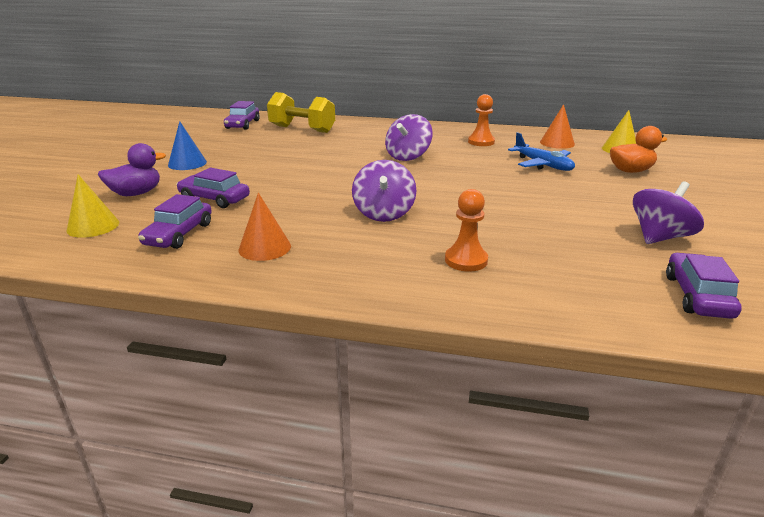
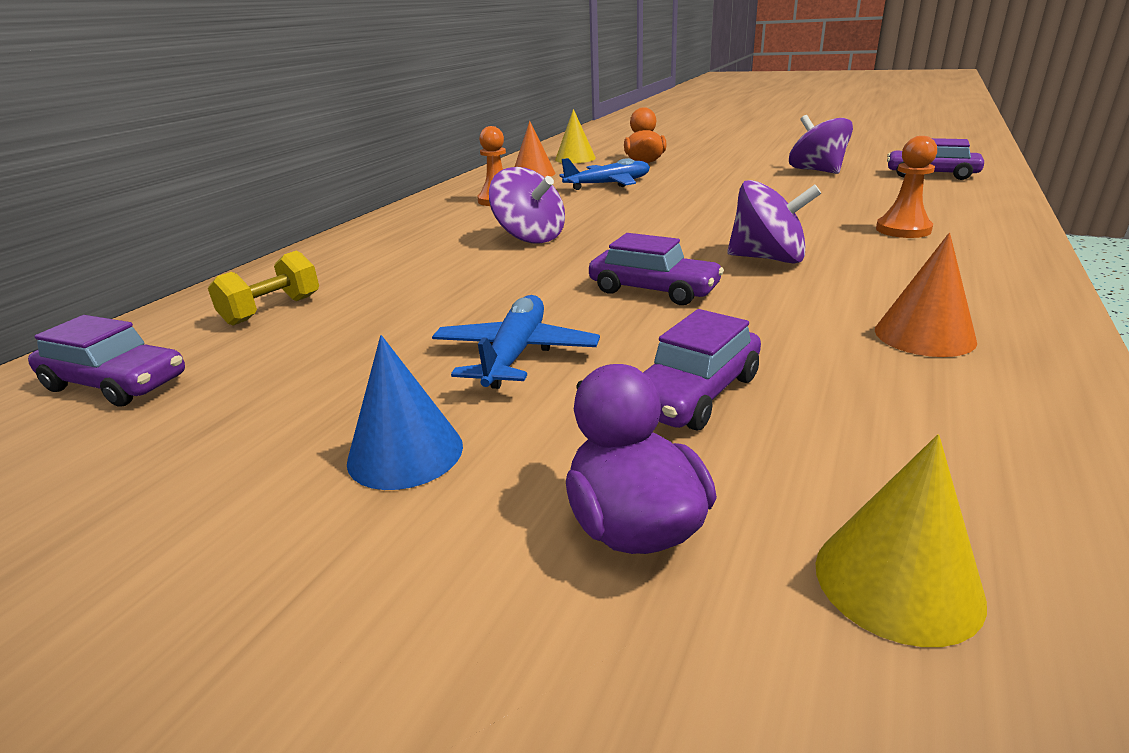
camera: 75 degrees left, 0 degrees up
(179, 234) = (901, 423): purple car -> purple car (653, 290)
(255, 169) = (515, 354): none -> blue plane
(302, 129) = (272, 310): yellow dumbbell -> yellow dumbbell, size x0.61

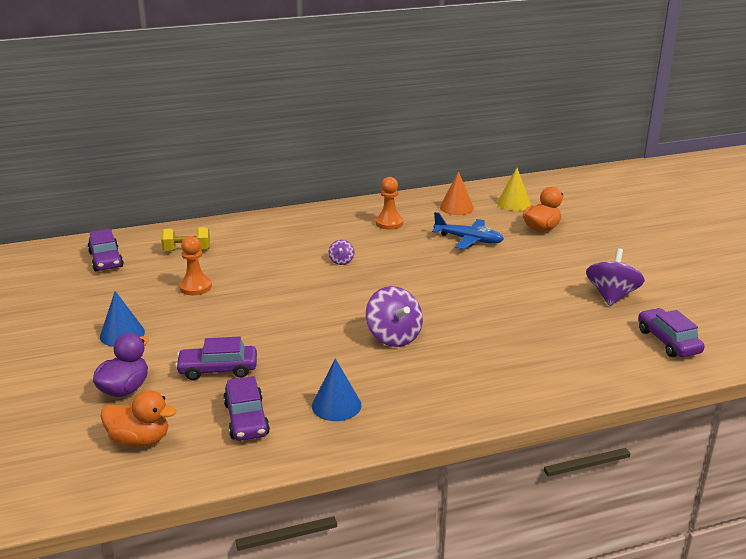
camera: 45 degrees right, 0 degrees up
(515, 354) = (209, 320): blue plane -> none
(530, 237) = (341, 261): purple spinning top -> purple spinning top, size x0.49
(653, 290) = (311, 322): purple car -> purple car (246, 419)
(897, 581) = (140, 440): yellow cone -> orange duck
(903, 230) = (503, 362): orange pawn -> orange pawn (195, 287)
(924, 335) = (336, 405): orange cone -> blue cone

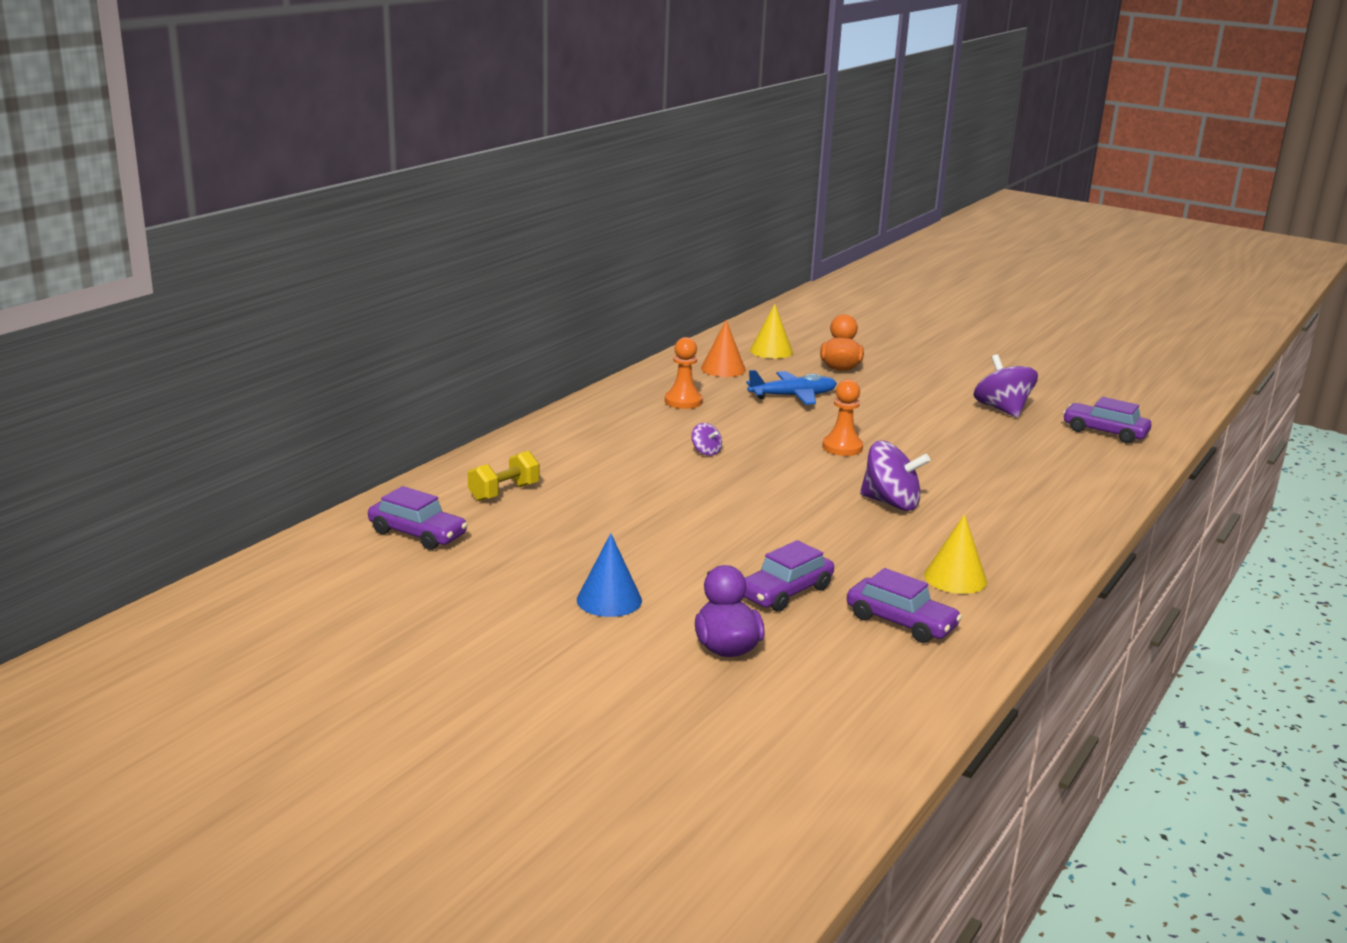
camera: 40 degrees left, 5 degrees down
(140, 440) = (839, 683): orange duck -> none
(195, 287) = (596, 526): orange pawn -> orange pawn (842, 447)
(336, 405) = (955, 578): blue cone -> yellow cone

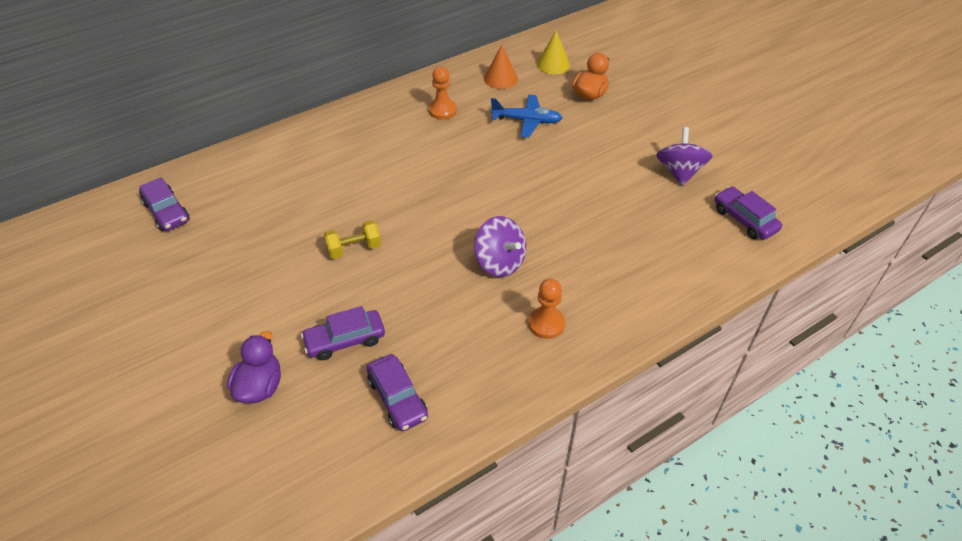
camera: 25 degrees right, 25 degrees up
(504, 492) = (249, 183): yellow dumbbell -> yellow dumbbell (354, 248)
(609, 600) = (227, 313): blue cone -> none
(706, 451) = (414, 171): purple spinning top -> none
(842, 447) = (515, 189): orange pawn -> orange pawn (546, 324)
(955, 578) = (477, 361): yellow cone -> none

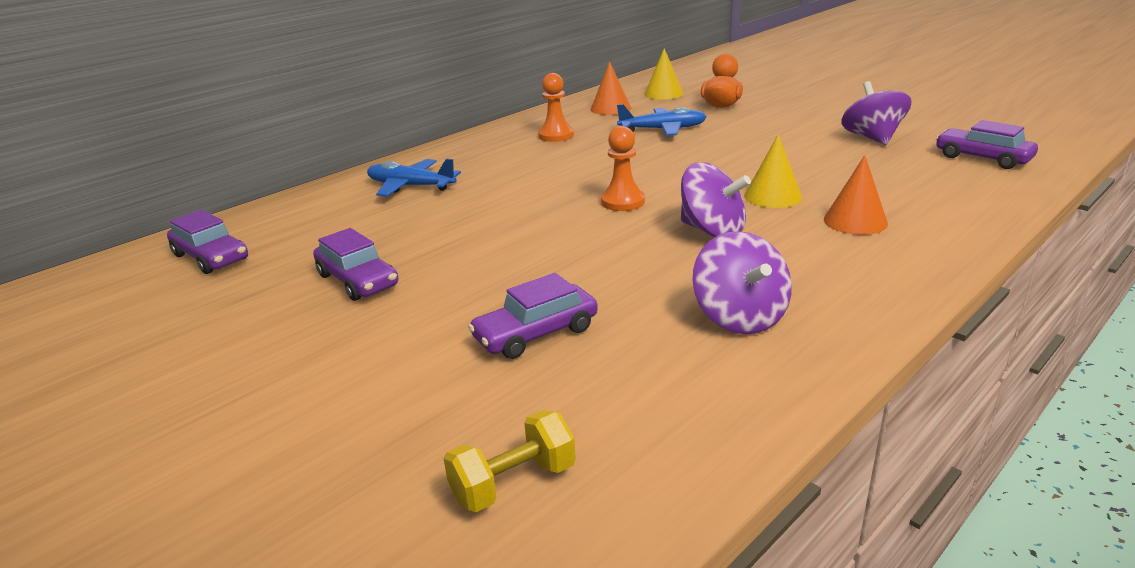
camera: 10 degrees left, 20 degrees down
(260, 386) = (419, 406): purple duck -> none
(315, 156) = (410, 186): none -> blue plane
(354, 248) = (503, 249): yellow dumbbell -> yellow dumbbell (513, 483)
(397, 398) = (656, 380): purple car -> purple car (357, 280)
(472, 356) = (740, 317): none -> purple spinning top
(546, 324) = (819, 271): orange pawn -> orange pawn (622, 202)
(562, 231) = (773, 196): none -> yellow cone
(602, 275) = (855, 221): none -> orange cone

